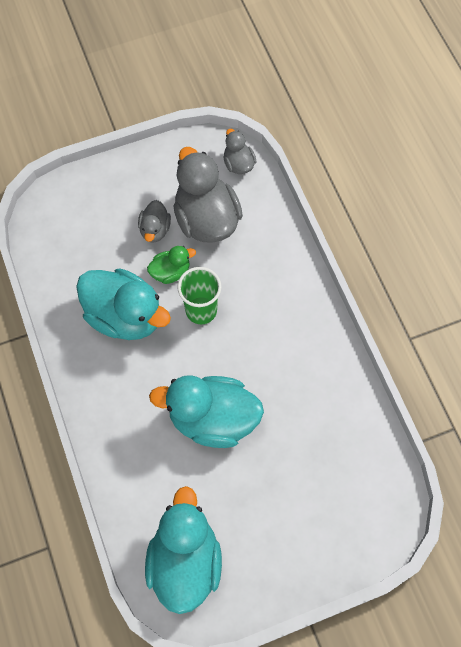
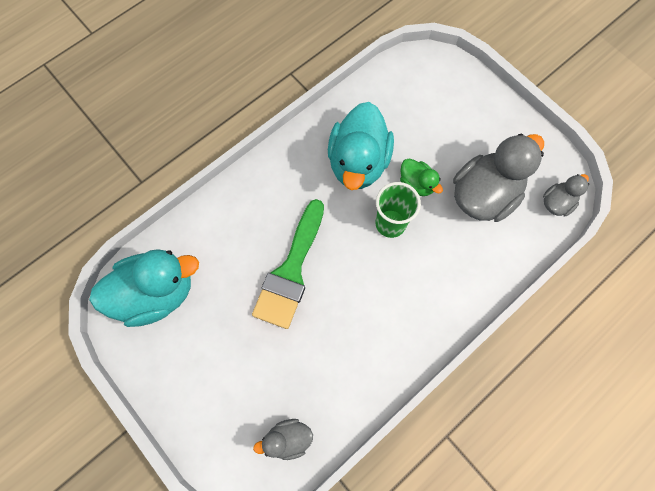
camera: 70 degrees right, 5 degrees up
(155, 229) = (452, 155): grey duck -> grey duck (288, 438)
(212, 419) = (291, 271): turquoise duck -> green brush

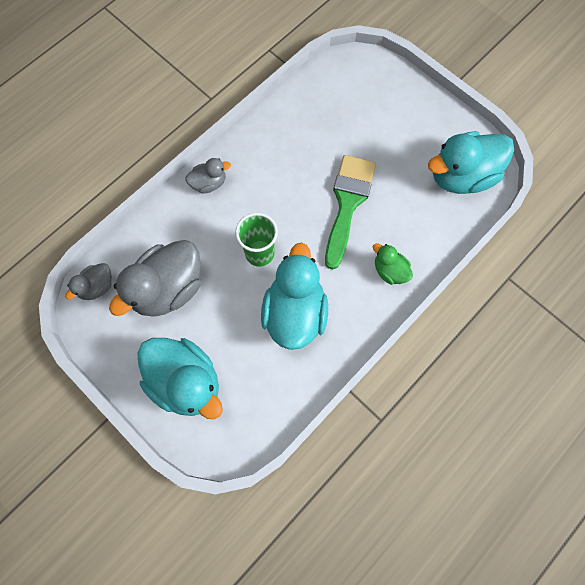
camera: 175 degrees right, 0 degrees up
(288, 438) = (331, 85): grey duck -> grey duck (209, 183)
(416, 184) = (235, 294): green duck -> green duck (389, 271)
(461, 112) = (186, 381): none -> turquoise duck

